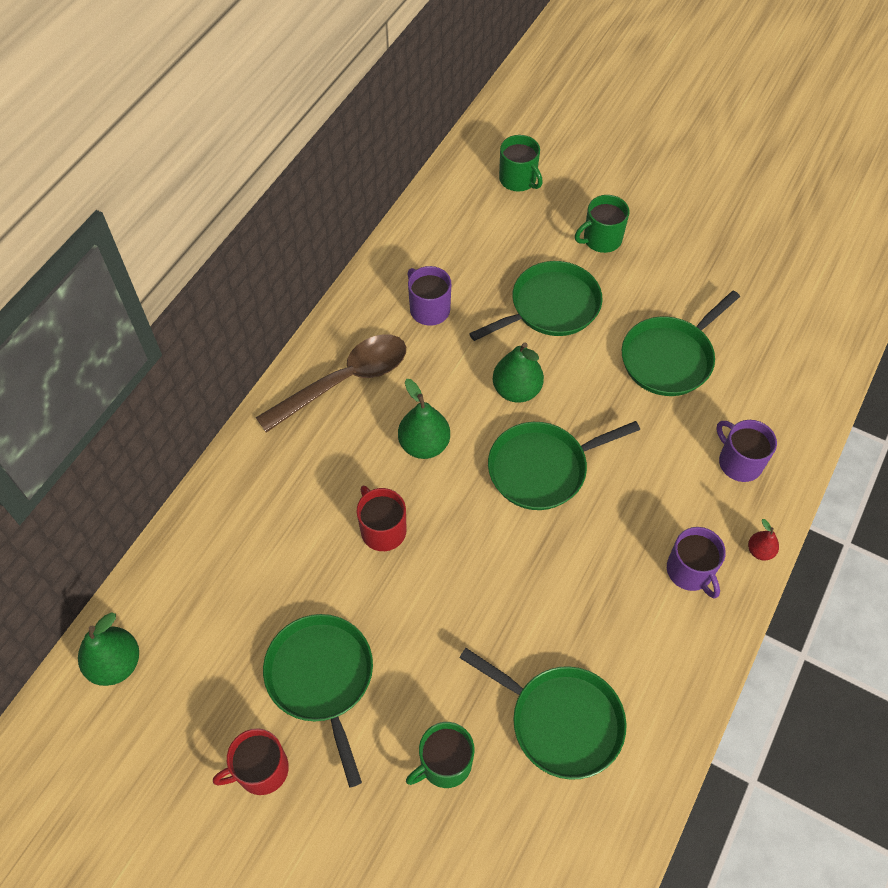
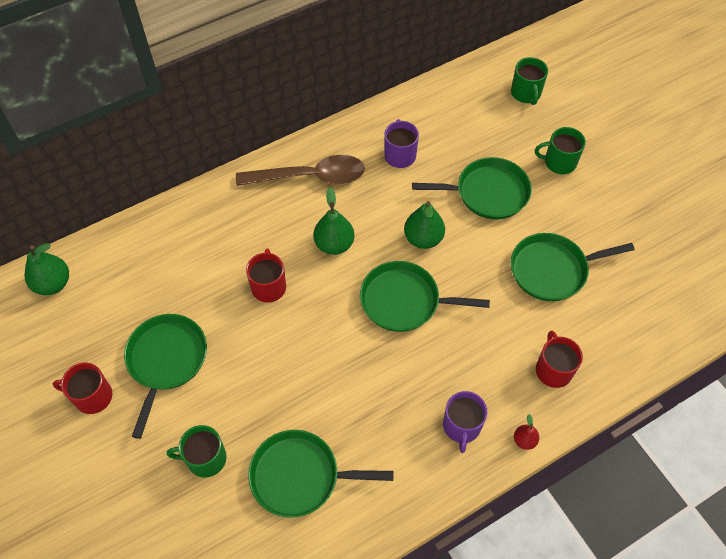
camera: 30 degrees right, 0 degrees up
(561, 721) = (299, 476): green pan -> green pan turned 120 degrees clockwise
(739, 462) = (553, 369): purple mug -> red mug

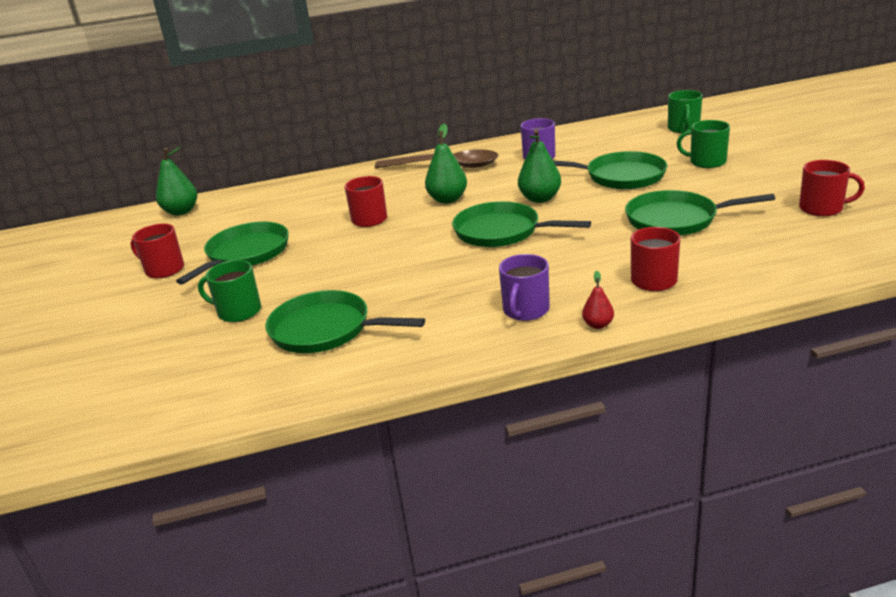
camera: 20 degrees right, 30 degrees down
(666, 244) = (822, 208): none -> red mug

